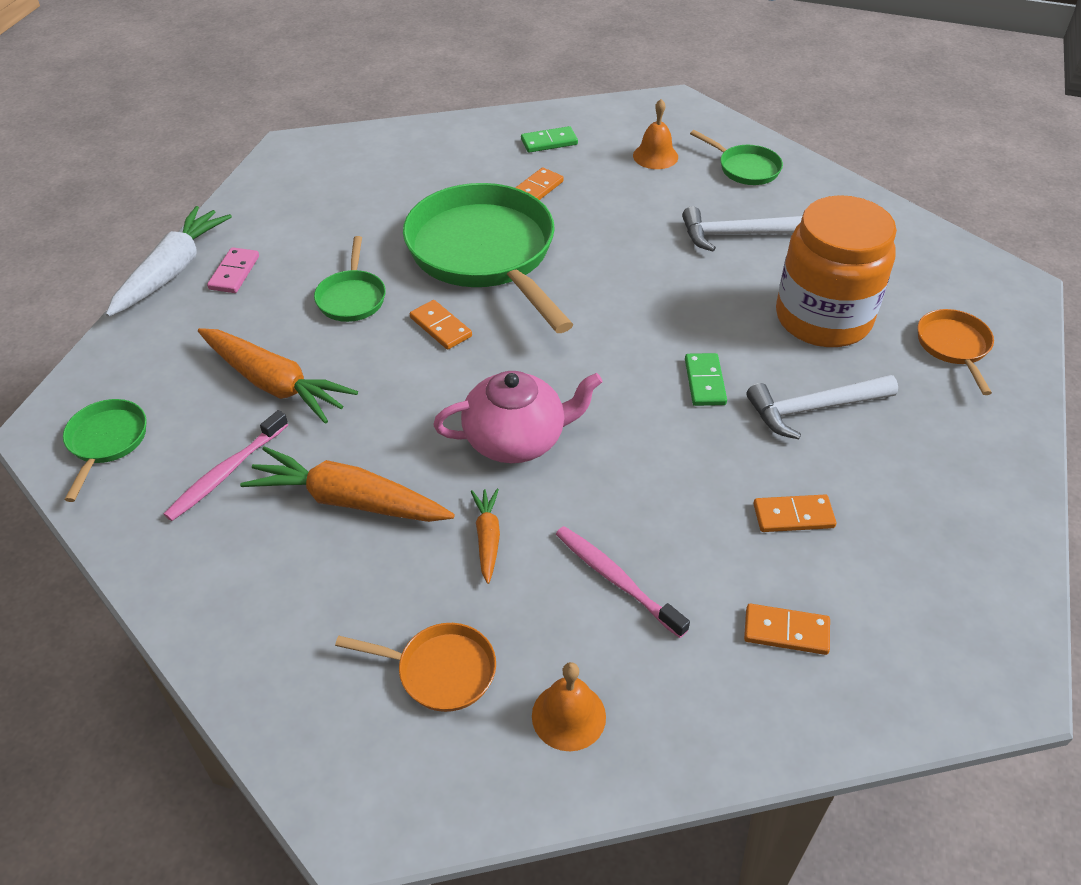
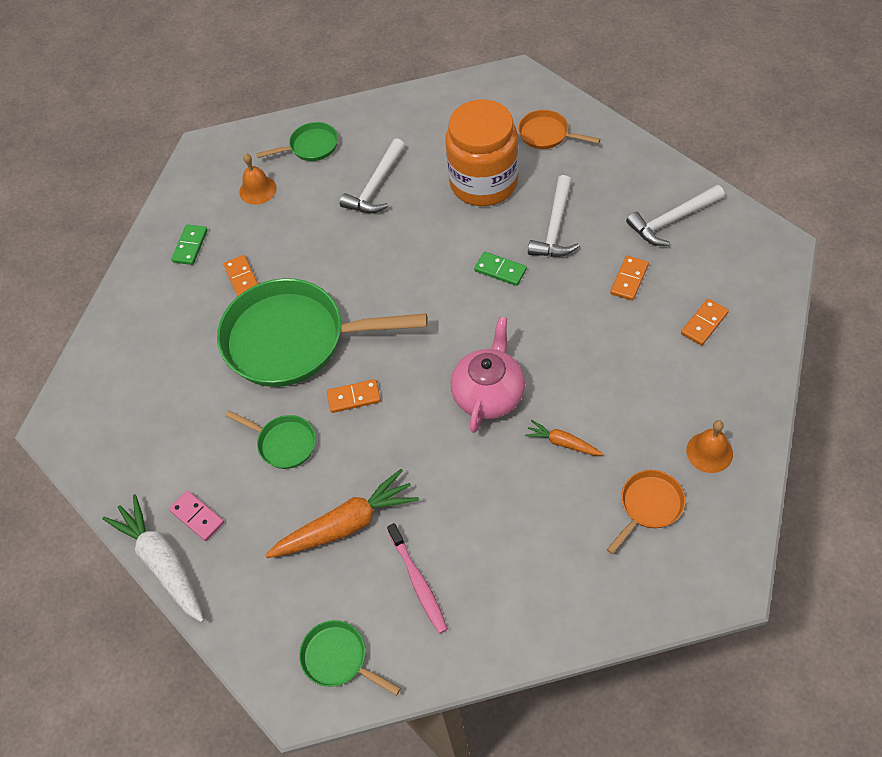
camera: 55 degrees left, 10 degrees up
(348, 500) = (487, 512): orange carrot -> none
(616, 580) = (629, 388): pink toothbrush -> none
(935, 529) = (672, 220): none -> white hammer

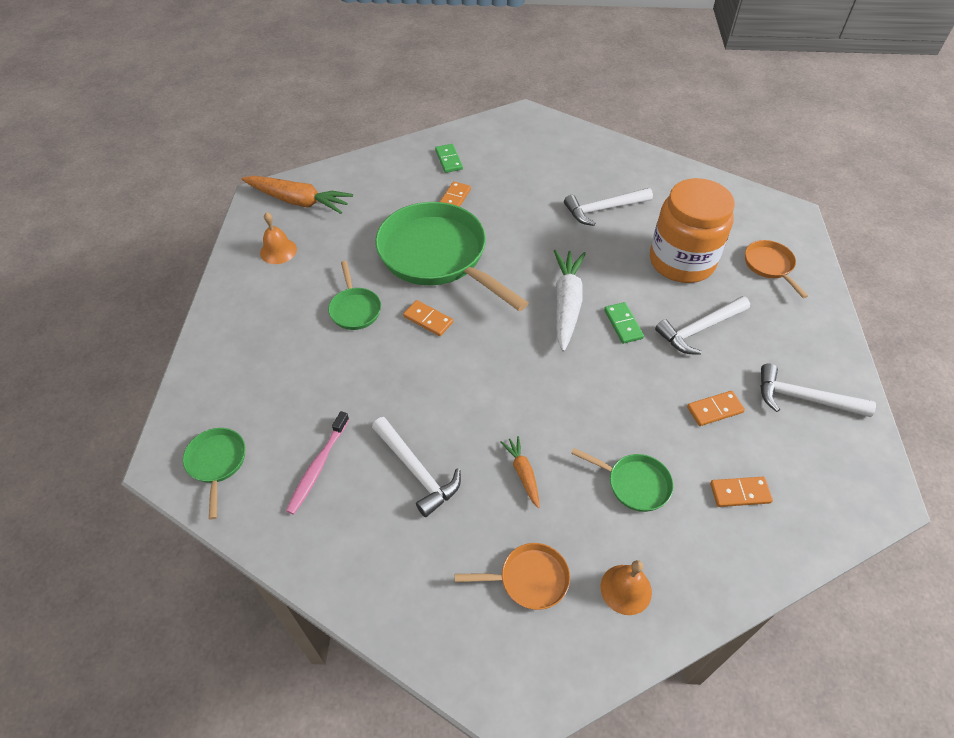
camera: 40 degrees right, 5 degrees down
(162, 563) = (210, 314): white carrot -> white carrot (566, 304)
(190, 246) = (449, 160): green domino -> green domino turned 75 degrees counterclockwise
(197, 517) = (258, 306): pink domino -> none
(258, 190) = (527, 158): orange bell -> orange bell (278, 251)
(311, 147) = (590, 157): green pan -> green pan (634, 484)
(346, 525) = (325, 389): orange carrot -> orange carrot (299, 201)
(489, 394) = (514, 394): pink teapot -> none
(491, 513) = (416, 470): none -> white hammer

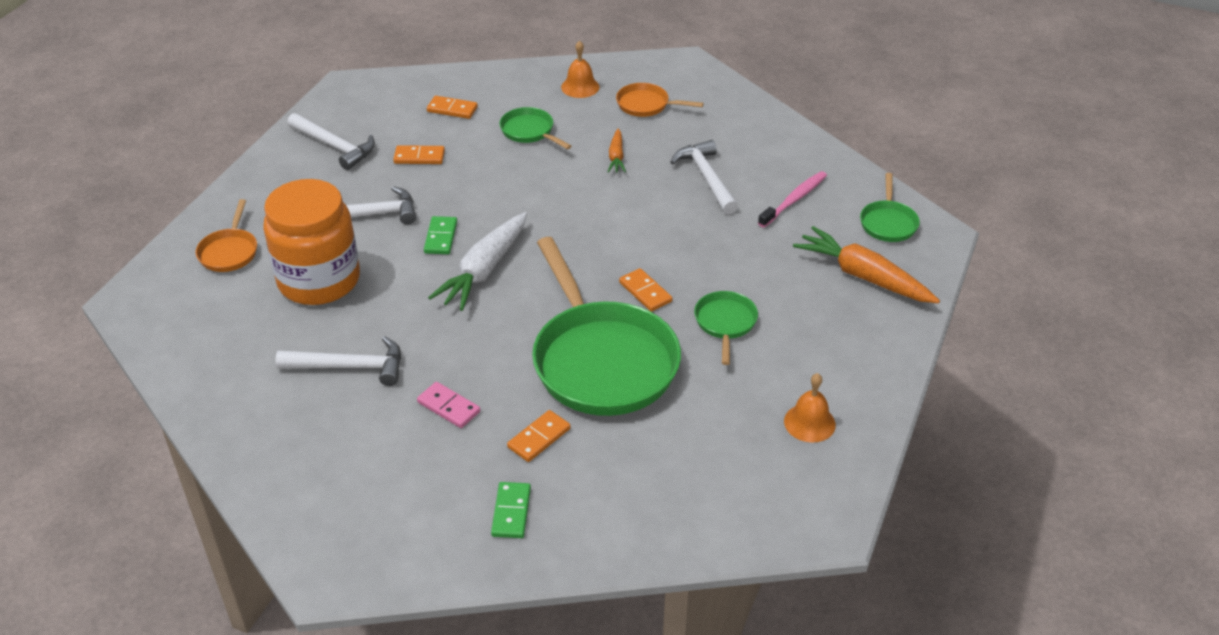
camera: 160 degrees left, 10 degrees down
(299, 201) = (769, 498): orange carrot -> orange carrot (863, 276)
(521, 202) = (449, 407): none -> pink domino

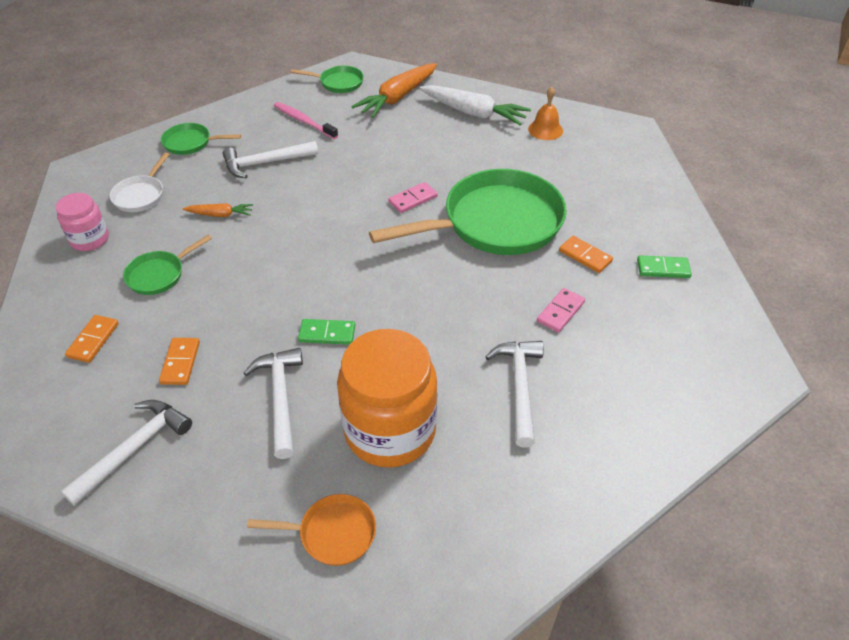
camera: 90 degrees left, 5 degrees up
(484, 270) = (380, 298): white carrot -> white carrot (473, 113)
(580, 87) = (90, 239): orange bell -> pink jar
(645, 292) = (413, 199): orange domino -> pink domino
(646, 105) = (141, 195): orange pan -> white pan
(725, 323) = (449, 160): green pan -> green pan (191, 143)

